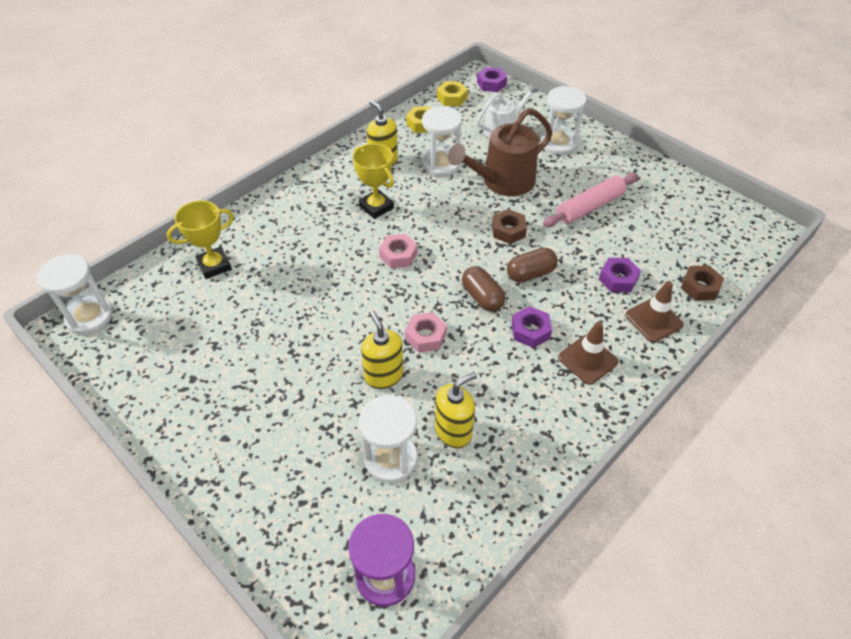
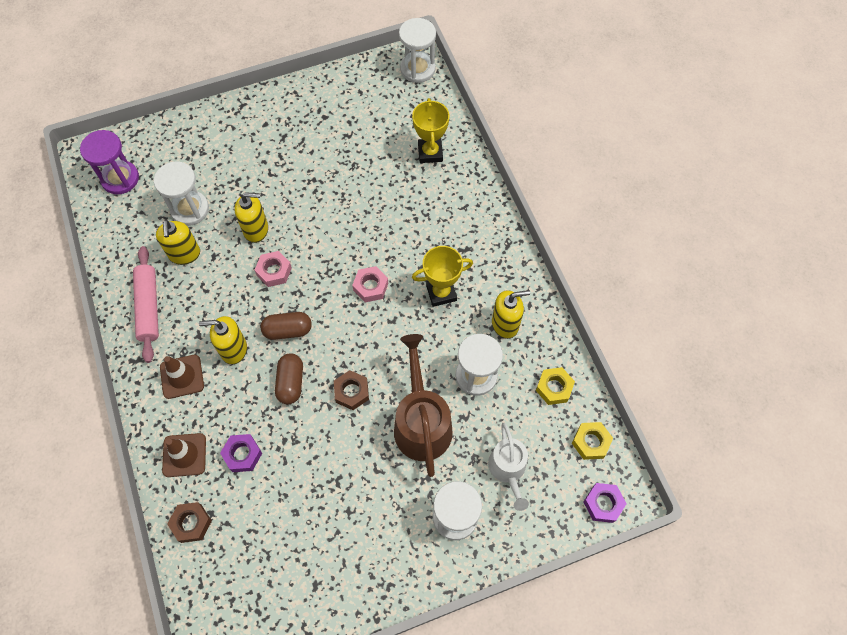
camera: 115 degrees right, 15 degrees up
(530, 331) = (233, 349): purple nut -> yellow soap dispenser
(589, 207) = (342, 488): pink rolling pin -> pink rolling pin (149, 307)

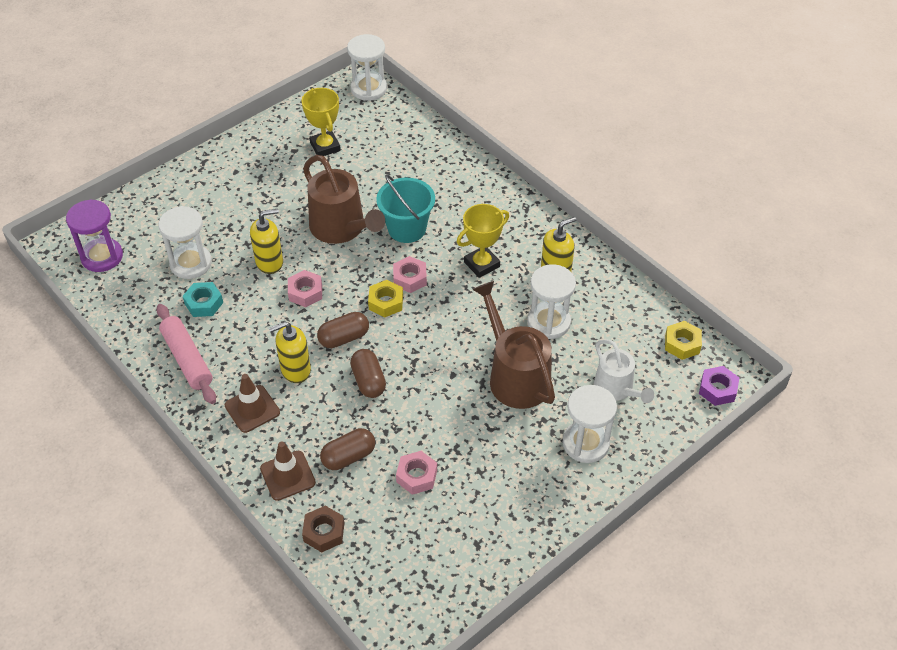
camera: 20 degrees left, 15 degrees down
(184, 254) = (204, 303): yellow soap dispenser -> turquoise nut
(242, 454) = (348, 457): purple nut -> brown capsule
(292, 496) = (416, 476): none -> pink nut
(332, 213) = (341, 228): none -> brown watering can
(351, 392) = (434, 371): brown nut -> none
(389, 232) = (407, 229): none -> turquoise bucket
(430, 153) = (414, 153): yellow trophy -> yellow trophy (325, 147)
(554, 388) = (626, 311): yellow nut -> yellow nut (386, 302)

